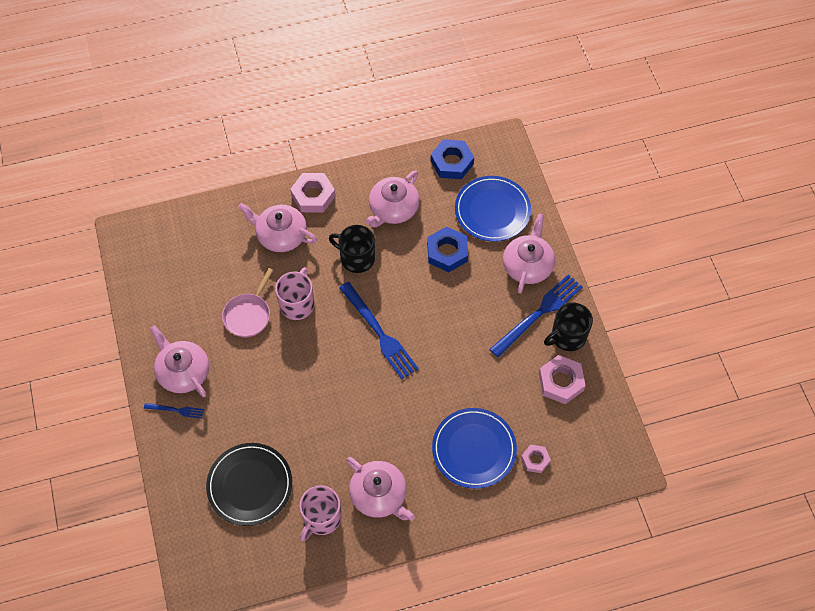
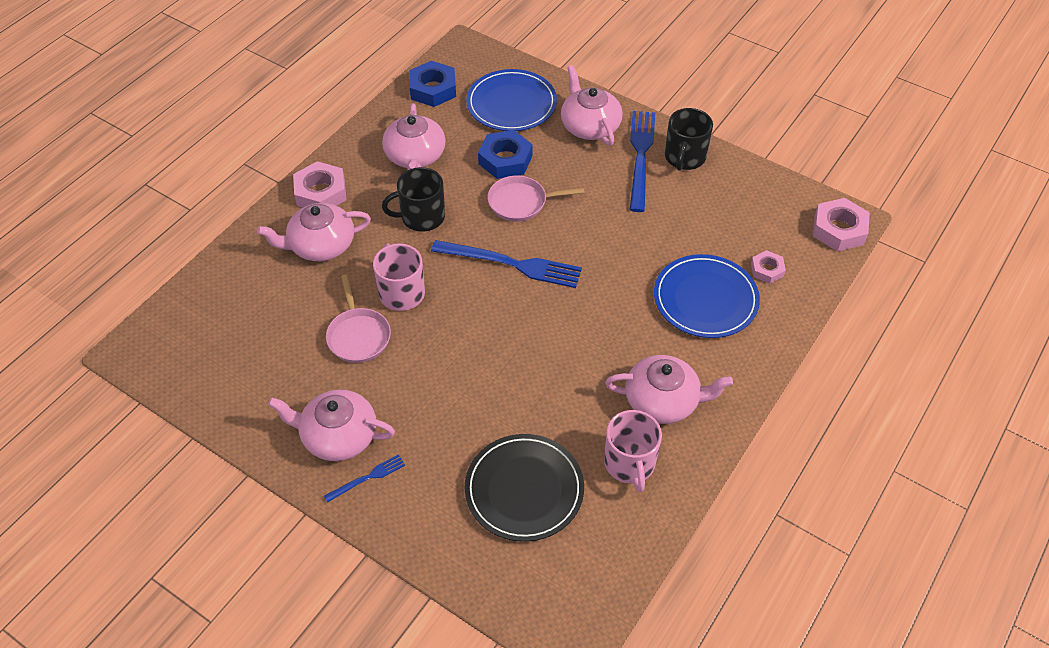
camera: 40 degrees left, 10 degrees down
(427, 292) = (521, 202): none -> pink pan
(561, 382) = (718, 195): pink nut -> pink nut (839, 229)

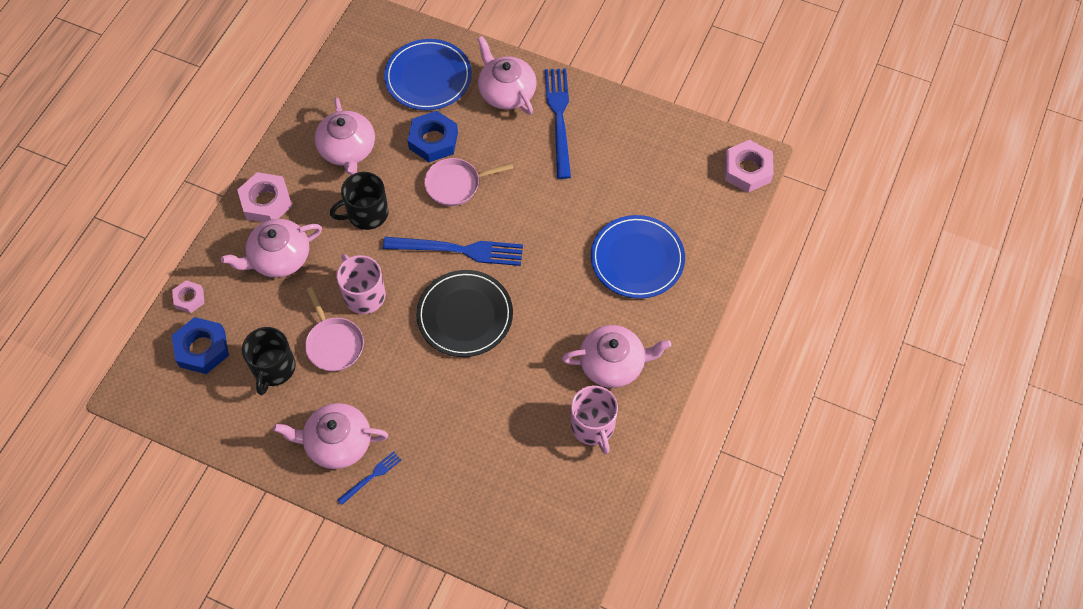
camera: 10 degrees left, 10 degrees up
(433, 89) = (349, 71): blue nut -> blue nut (202, 348)
(524, 489) = (507, 465): black plate -> black plate (465, 315)
(684, 157) = (600, 114): black mug -> black mug (273, 368)
(767, 270) = (688, 221): pink nut -> pink nut (189, 298)

